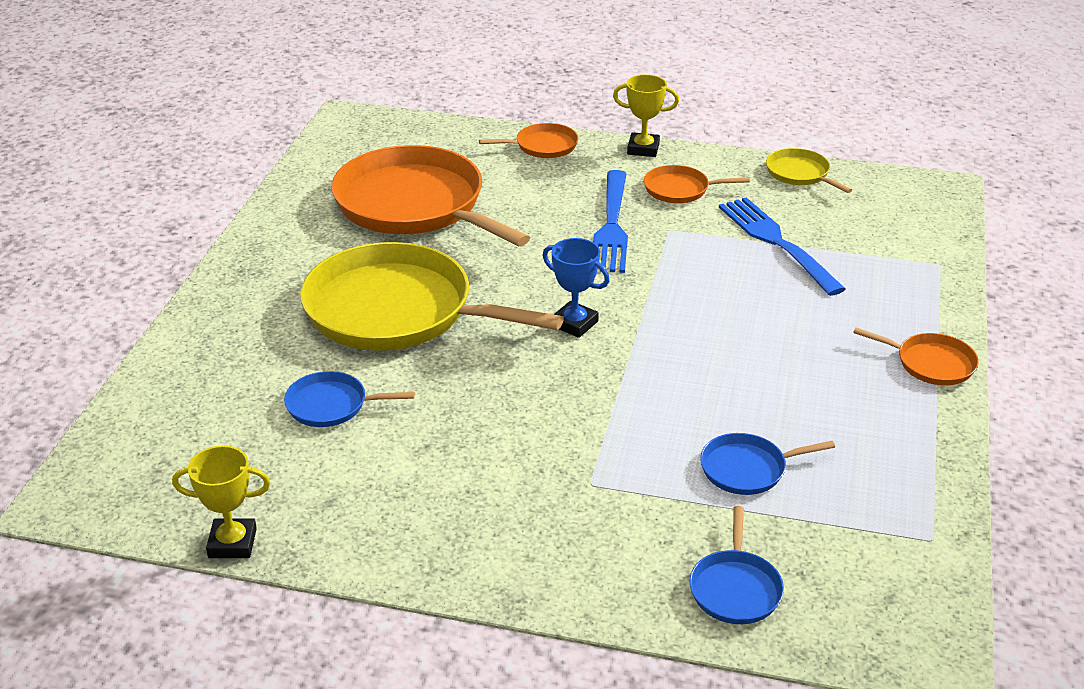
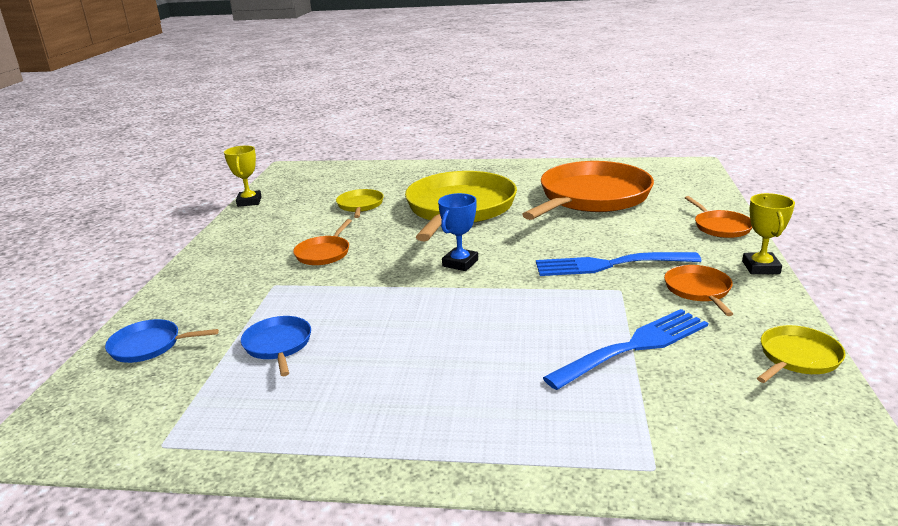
camera: 85 degrees right, 10 degrees down
(331, 405) = (360, 205): blue pan -> yellow pan
(931, 363) = (436, 454): orange pan -> orange pan (324, 253)

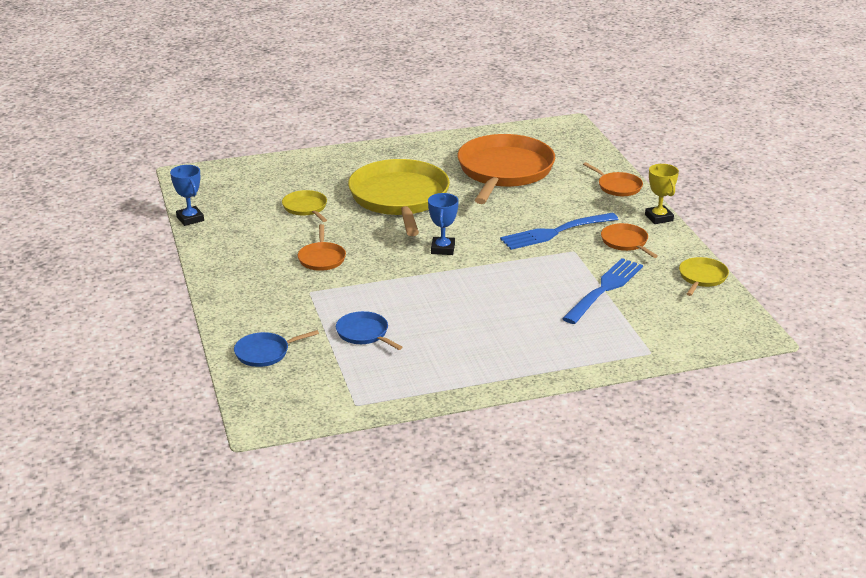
camera: 25 degrees left, 5 degrees up
(249, 201) = (190, 219): yellow trophy -> blue trophy

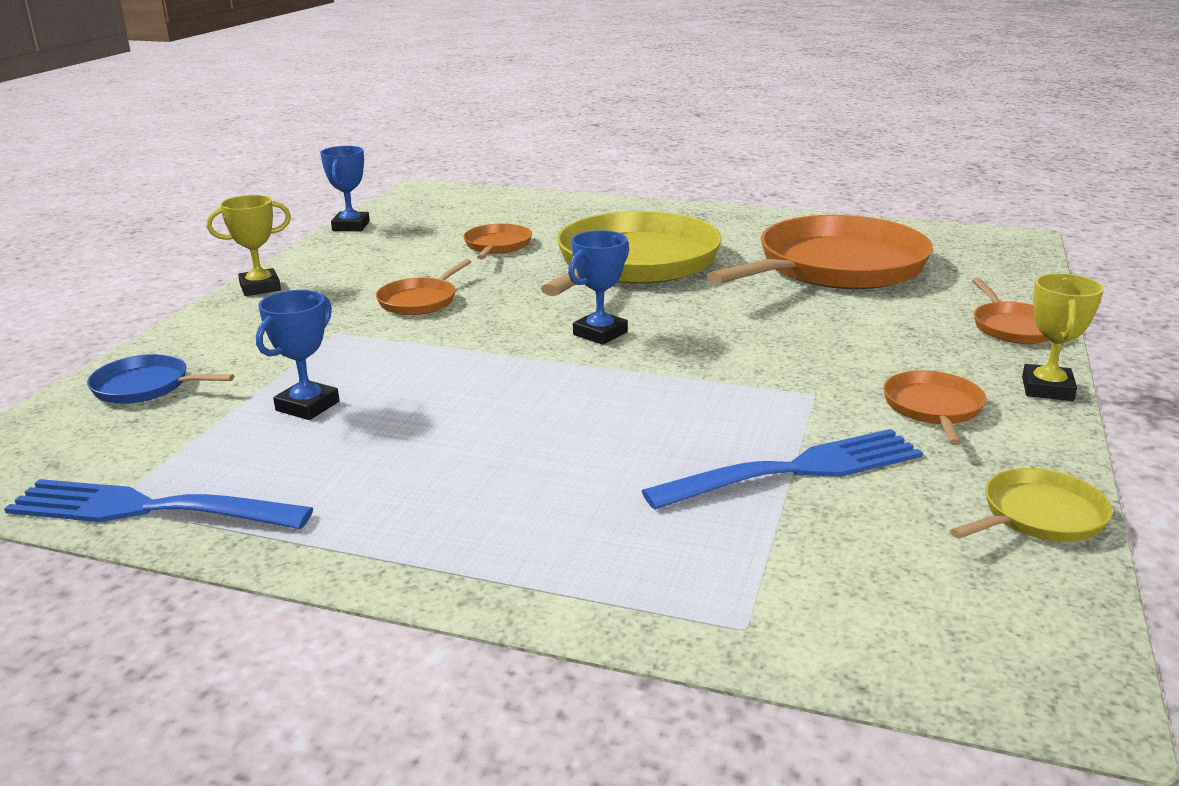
camera: 35 degrees right, 5 degrees down
(215, 279) = (260, 287): none -> yellow trophy
(306, 208) = (497, 245): yellow pan -> orange pan
(364, 333) = (307, 406): blue pan -> blue trophy
(555, 232) = (815, 359): blue fork -> blue fork (147, 509)

